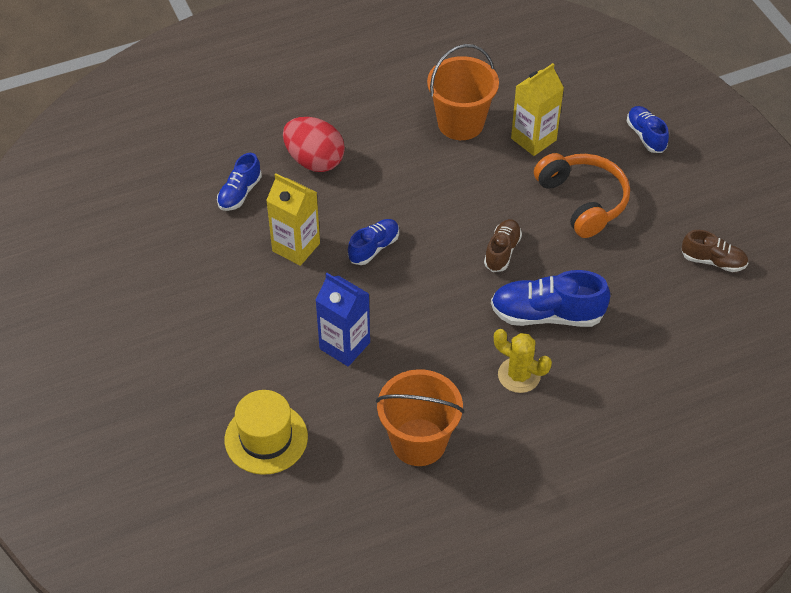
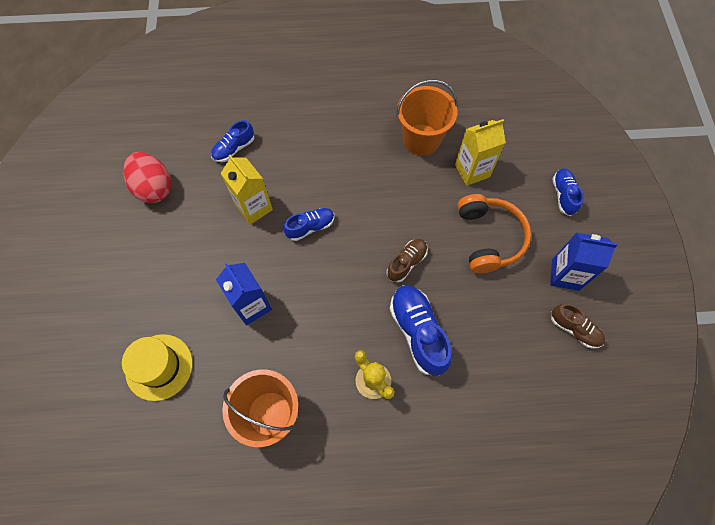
camera: 20 degrees right, 15 degrees up
(314, 161) = (299, 138): red egg -> red egg (154, 188)
(547, 314) = (418, 332): blue shoe -> blue shoe turned 45 degrees clockwise
(681, 212) = (565, 275): none -> blue carton

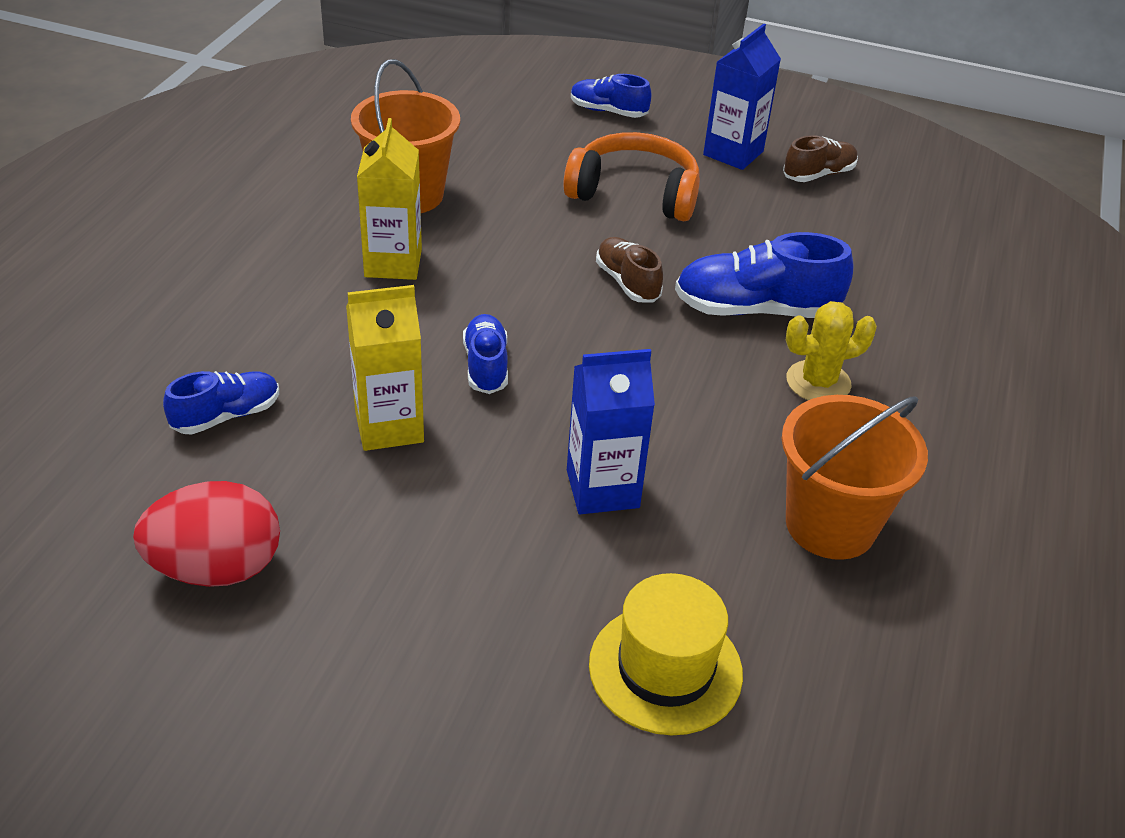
camera: 70 degrees left, 25 degrees down
(234, 149) = (226, 416): blue shoe -> blue shoe turned 105 degrees counterclockwise
(472, 171) = (507, 169): yellow carton -> yellow carton (393, 263)

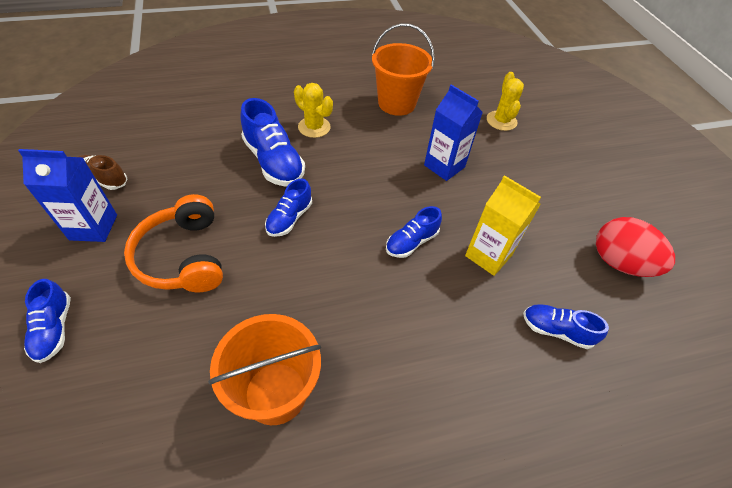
camera: 125 degrees left, 10 degrees up
(393, 263) = (364, 344): yellow carton -> none
(627, 282) = (289, 218): brown shoe -> blue shoe
(665, 669) = (501, 121): yellow hat -> yellow cactus

